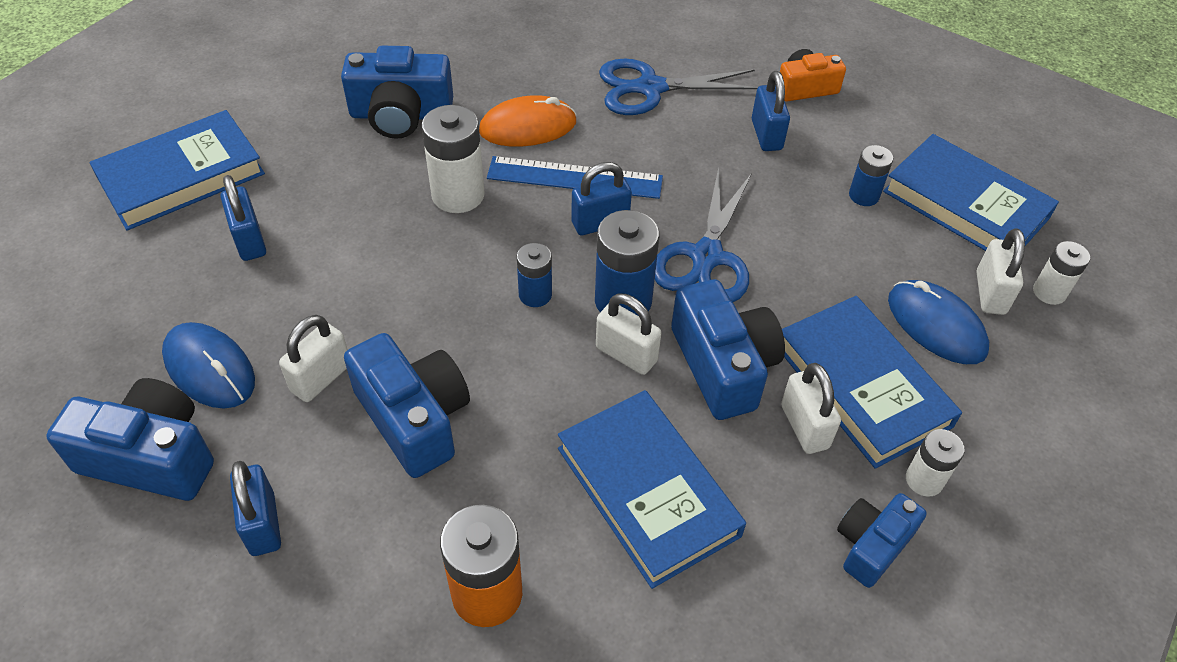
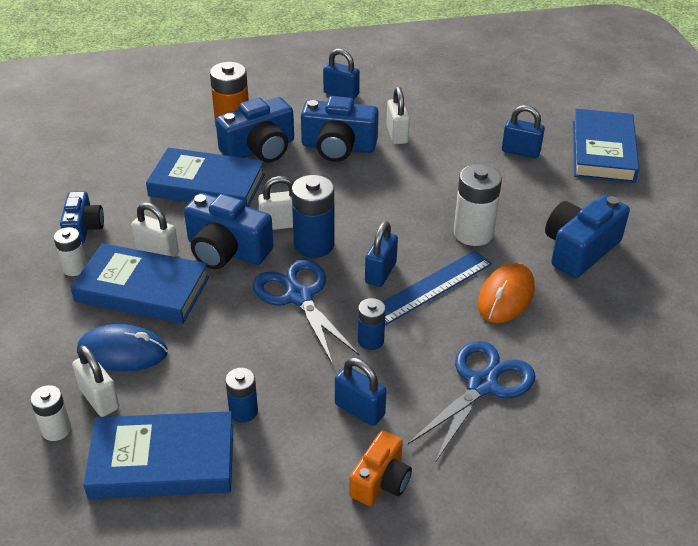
camera: 135 degrees right, 10 degrees down
(151, 457) = (411, 83): blue camera -> blue camera (260, 149)
(209, 368) = (443, 111): blue mouse -> none
(535, 294) = (360, 218): blue battery -> blue battery (370, 340)

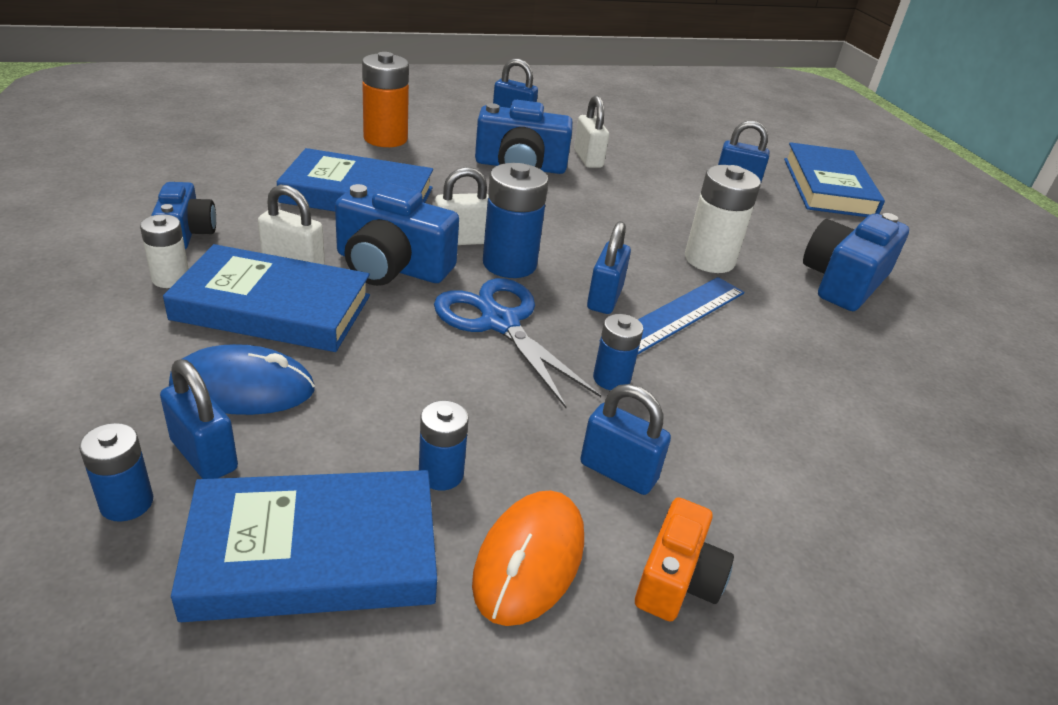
camera: 10 degrees left, 5 degrees down
(56, 429) = (127, 503): white battery -> blue battery
(99, 399) = (204, 455): white padlock -> blue padlock
(260, 149) = (422, 163): blue camera -> none
(482, 385) = (782, 438): blue scissors -> none
(506, 296) = (774, 330): orange mouse -> orange mouse (529, 560)

